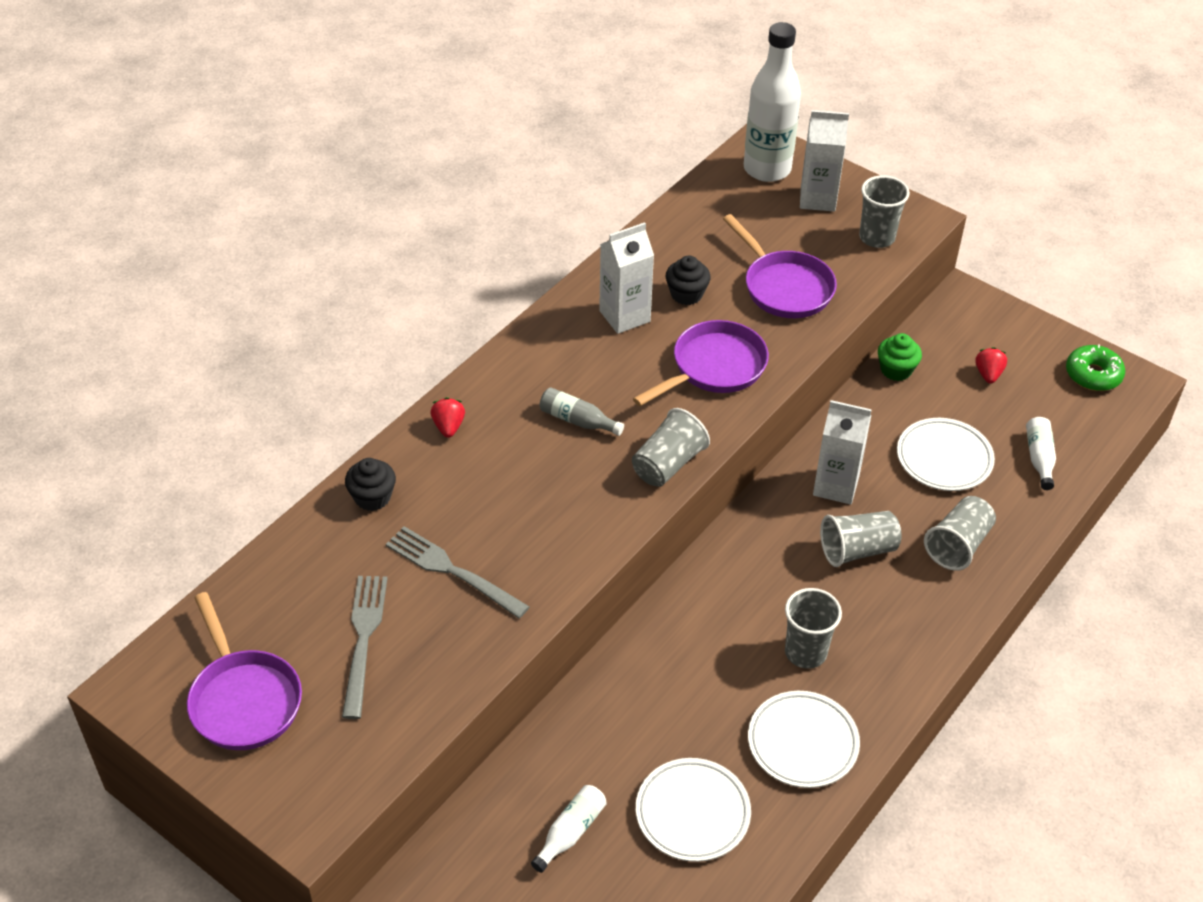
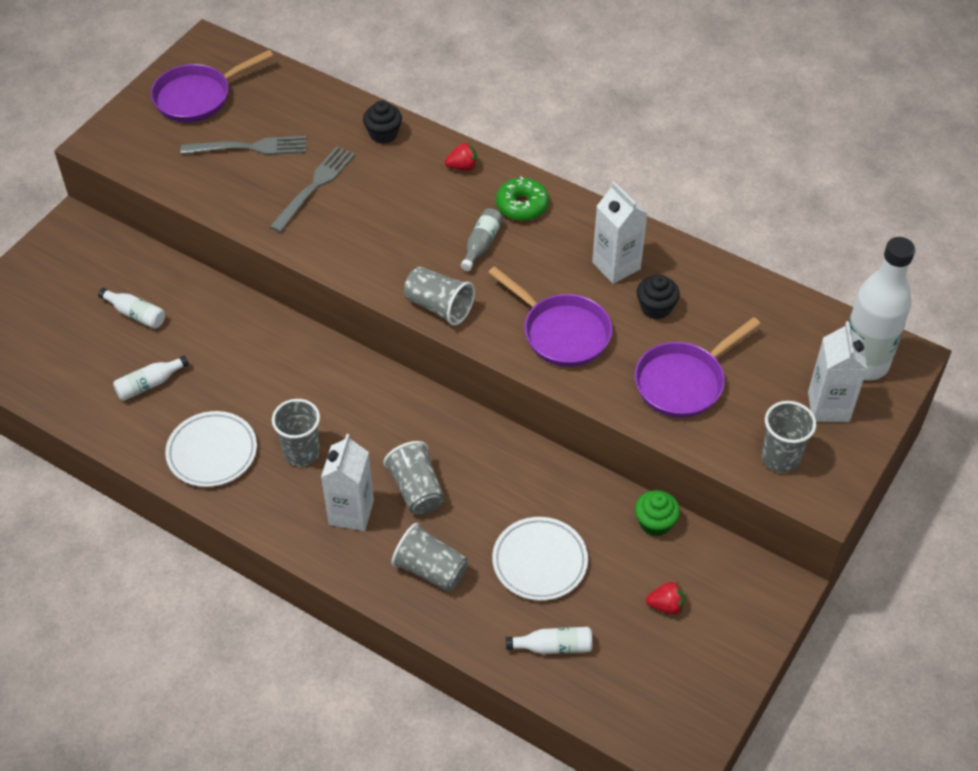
camera: 85 degrees right, 5 degrees up
(692, 813) = (149, 384): white plate -> white bottle
(836, 486) = (491, 473): white carton -> white carton (351, 512)
(1093, 375) = (686, 708): green donut -> green donut (522, 205)

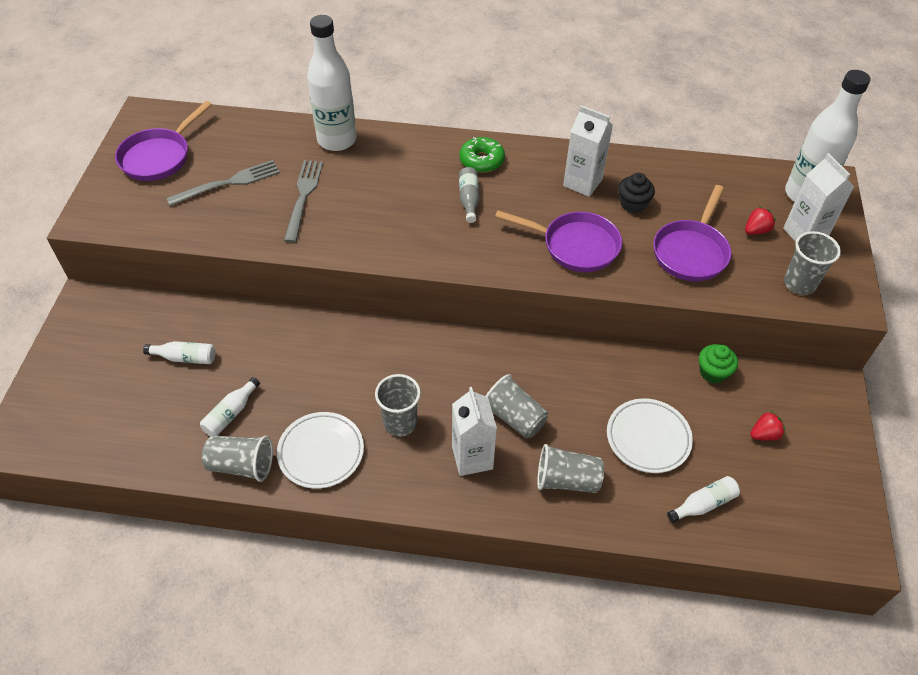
camera: 25 degrees left, 0 degrees up
(383, 134) = (337, 140): black cupcake -> white bottle
(439, 307) = (466, 258): grey cup -> grey cup (241, 465)
(463, 167) = (416, 146): red strawberry -> red strawberry (756, 230)

